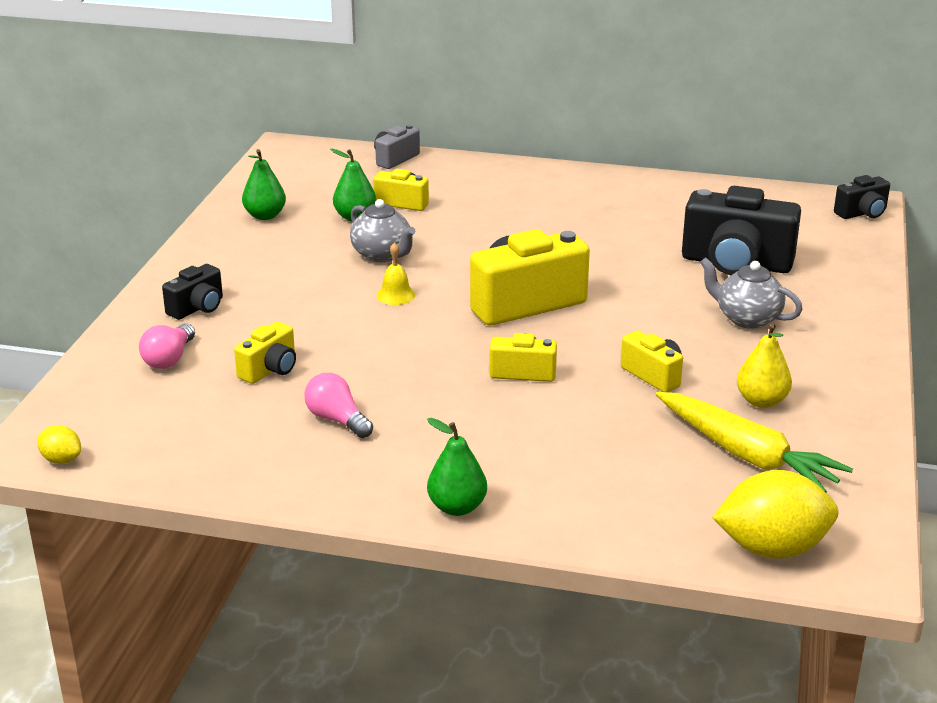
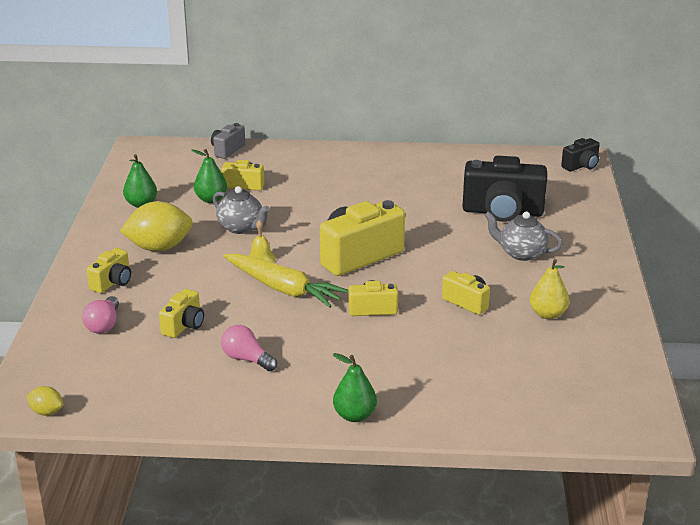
camera: 10 degrees left, 0 degrees up
(197, 308) = (112, 282): black camera -> yellow camera
(747, 455) = (548, 355): yellow carrot -> yellow carrot (284, 289)
(772, 548) = (583, 421): yellow lemon -> yellow lemon (159, 248)

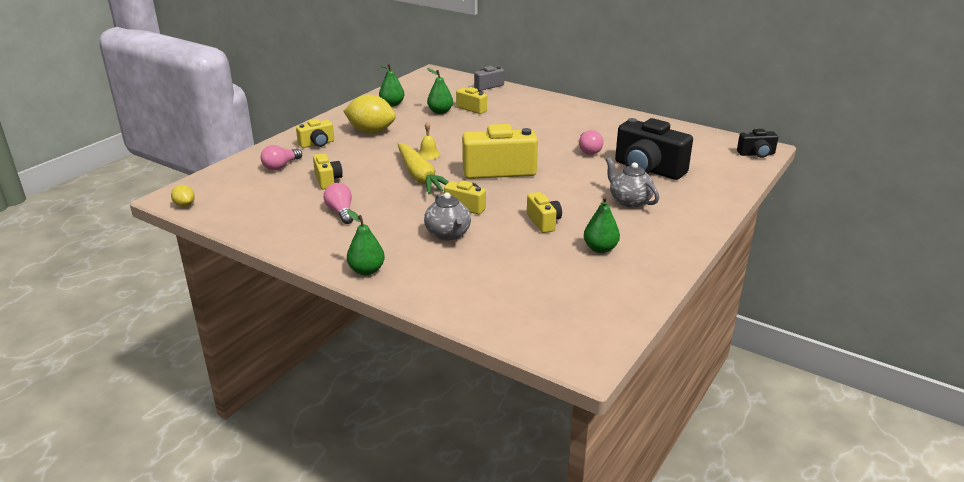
camera: 30 degrees right, 0 degrees up
(184, 325) = (327, 180): yellow camera -> yellow camera turned 75 degrees counterclockwise
(241, 228) = (439, 133): grey teapot -> grey teapot (448, 234)
(423, 205) = (588, 150): none -> pink light bulb
(547, 314) = (600, 249): yellow pear -> green pear

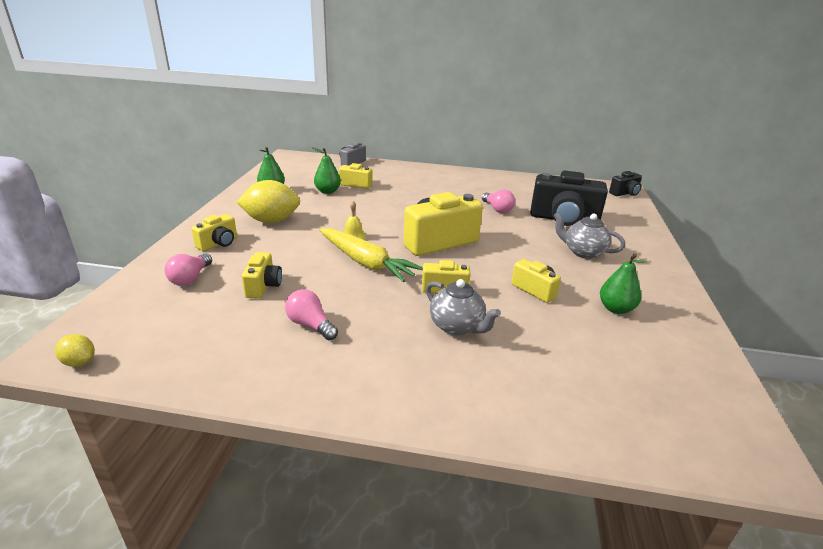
camera: 25 degrees left, 0 degrees up
(327, 180) = (263, 286): yellow camera -> yellow camera turned 45 degrees clockwise
(366, 270) = (408, 403): green pear -> none

